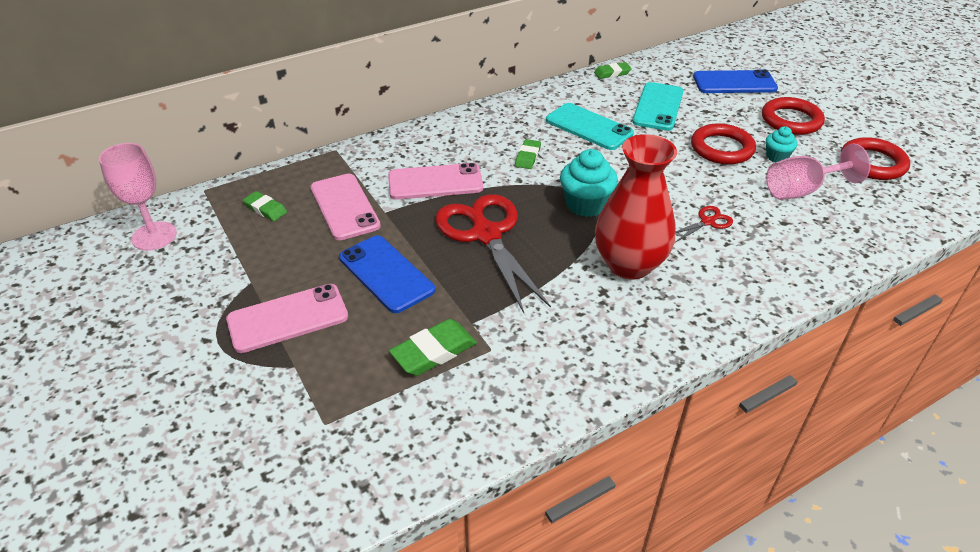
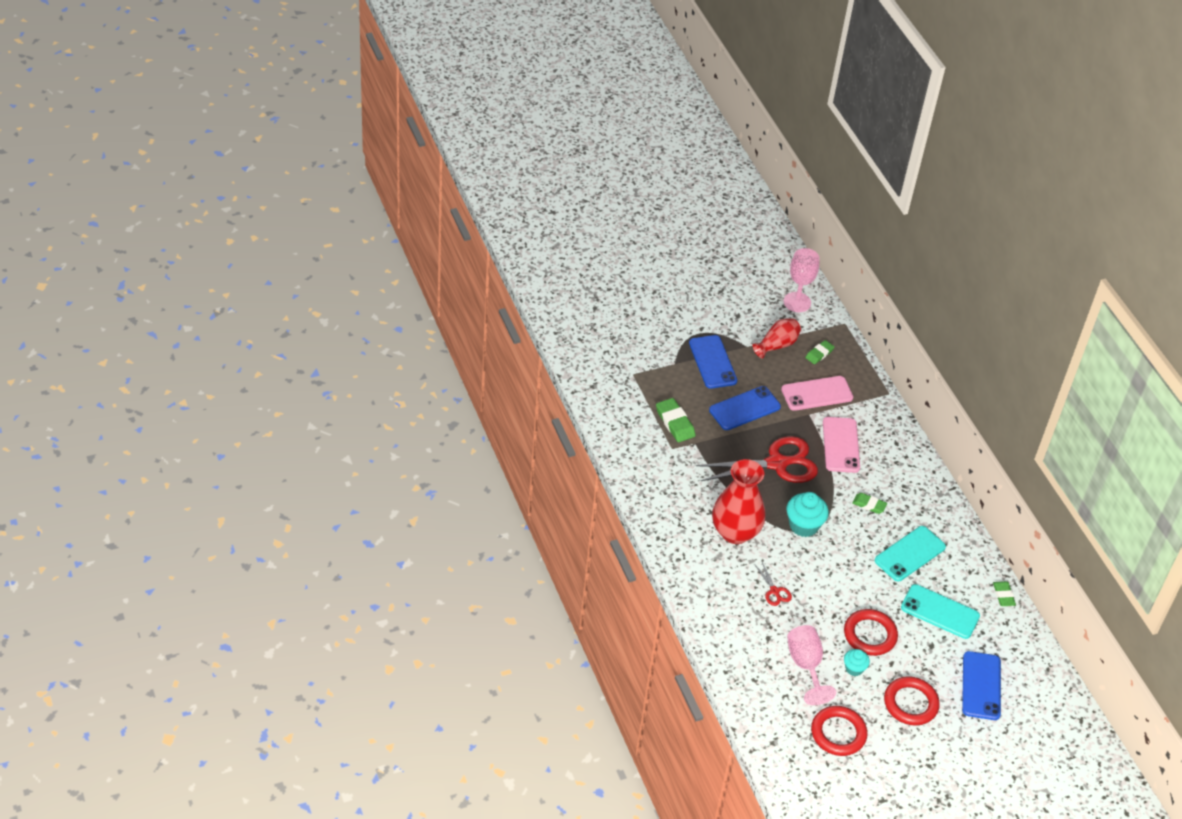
camera: 95 degrees right, 5 degrees up
(248, 250) = (777, 345): none -> red vase
(288, 318) = (712, 362): pink phone -> blue phone

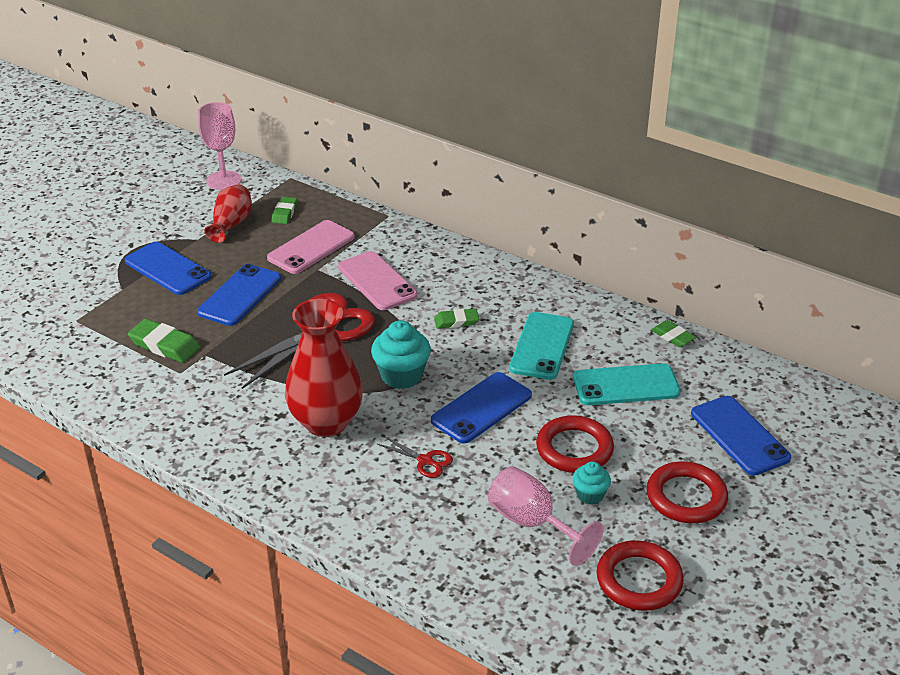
camera: 30 degrees left, 10 degrees down
(835, 575) = (481, 408): none -> blue phone

